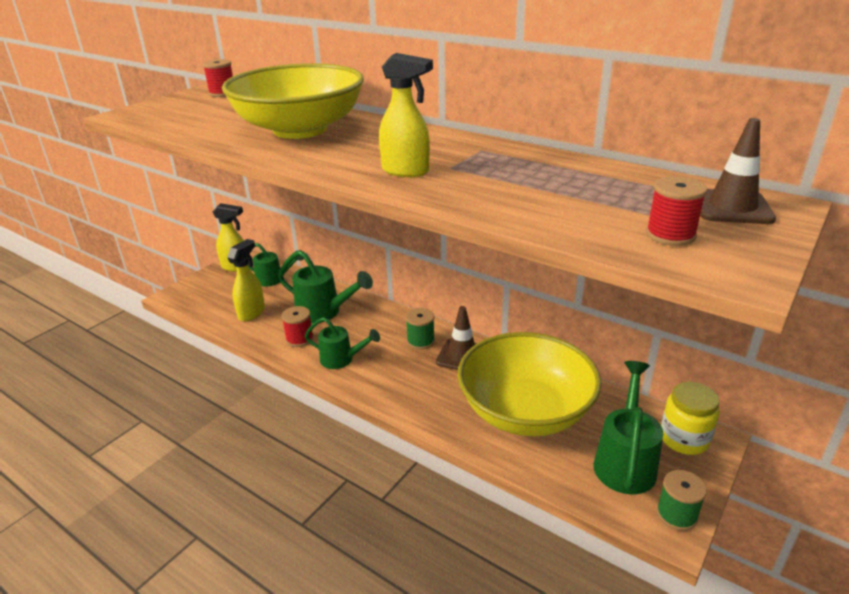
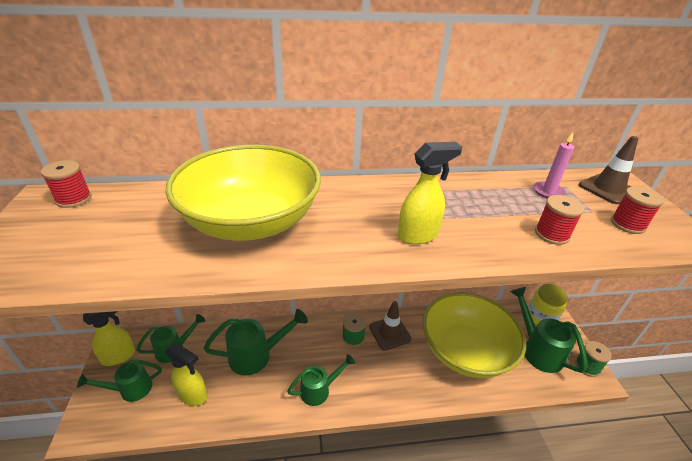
camera: 45 degrees left, 5 degrees up
(221, 289) = (130, 389): none -> green watering can
(252, 313) = (193, 395): yellow spray bottle -> yellow spray bottle turned 135 degrees clockwise
(299, 339) = (265, 393): red spool -> red spool (551, 234)
(631, 186) = (548, 192): none -> pink candle

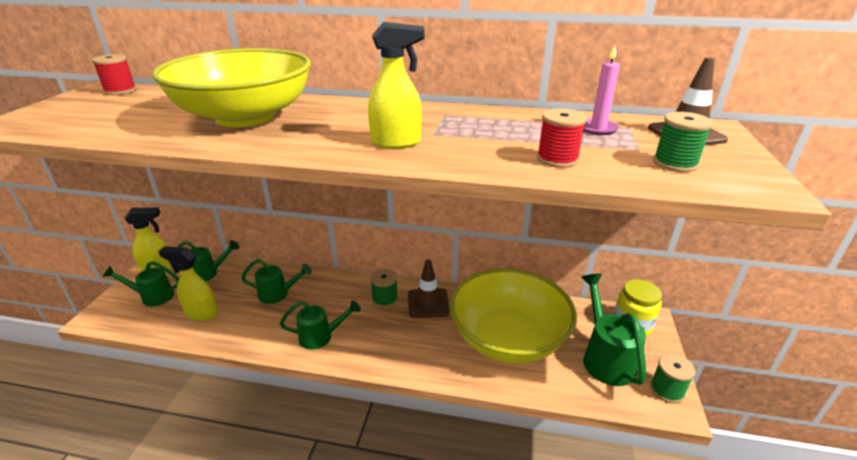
camera: 20 degrees right, 5 degrees down
(193, 395) = (201, 313): yellow spray bottle -> yellow spray bottle turned 150 degrees clockwise
(256, 355) = (278, 294): green watering can -> green watering can, size x0.66
(627, 224) = (675, 163): red spool -> green spool

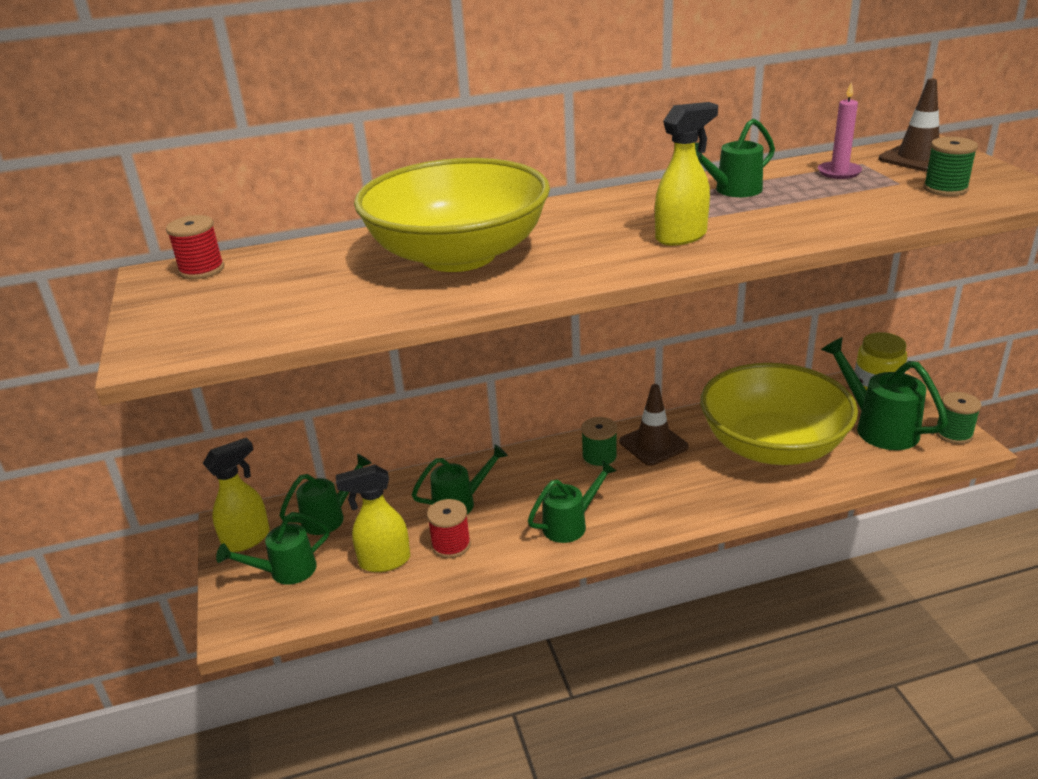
camera: 25 degrees left, 0 degrees up
(491, 122) = (732, 191): none -> green watering can
(557, 159) = (850, 211): red spool -> red spool (451, 545)

